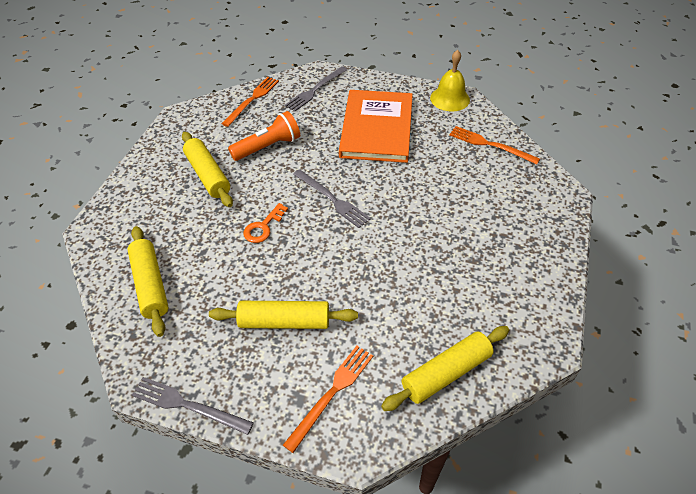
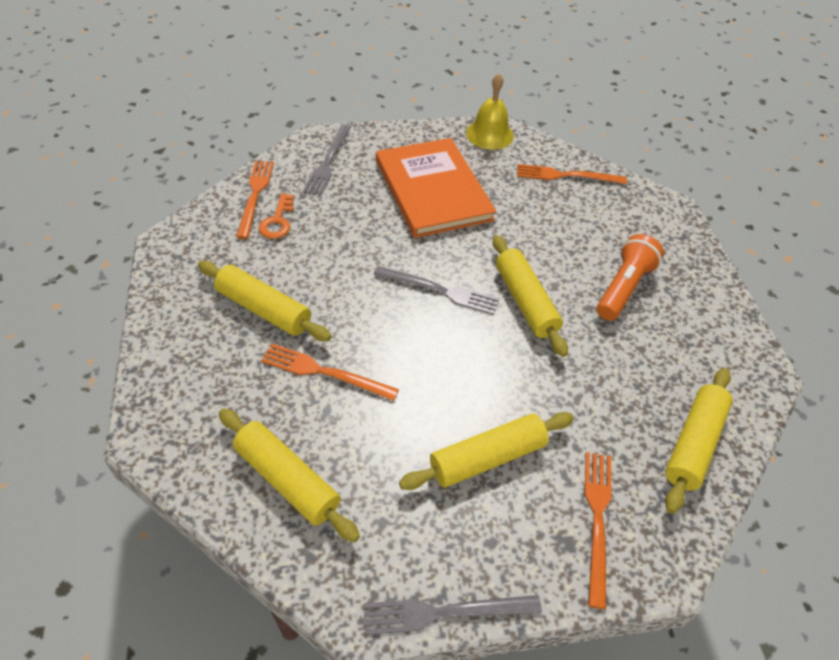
camera: 30 degrees left, 0 degrees up
(218, 227) = (324, 372): none -> orange fork
(263, 227) = (381, 352): orange key -> orange key (278, 221)
(268, 147) = (317, 249): orange flashlight -> orange flashlight (623, 288)
(389, 226) = (525, 301): none -> yellow rolling pin

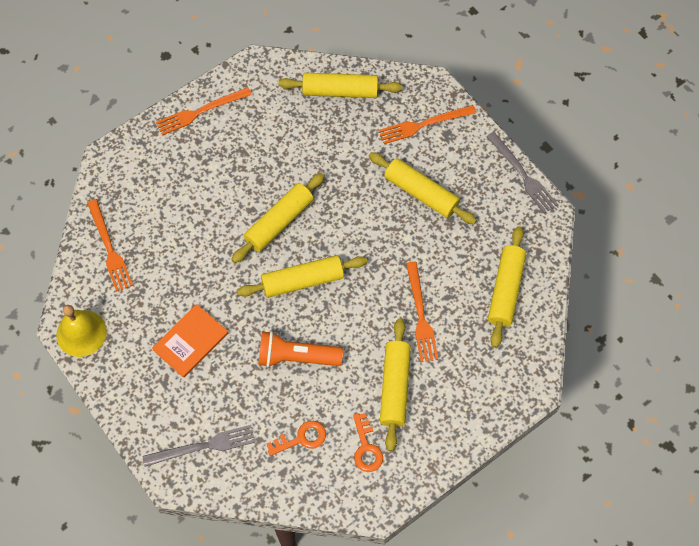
camera: 115 degrees left, 15 degrees up
(225, 260) = (366, 448): none -> orange key
(255, 195) = (282, 477): orange fork -> orange fork (200, 112)
(432, 190) = (190, 341): orange book -> orange book, size x0.55
(440, 290) = (303, 281): grey fork -> yellow rolling pin
(623, 288) = (226, 165): orange flashlight -> orange flashlight (296, 357)

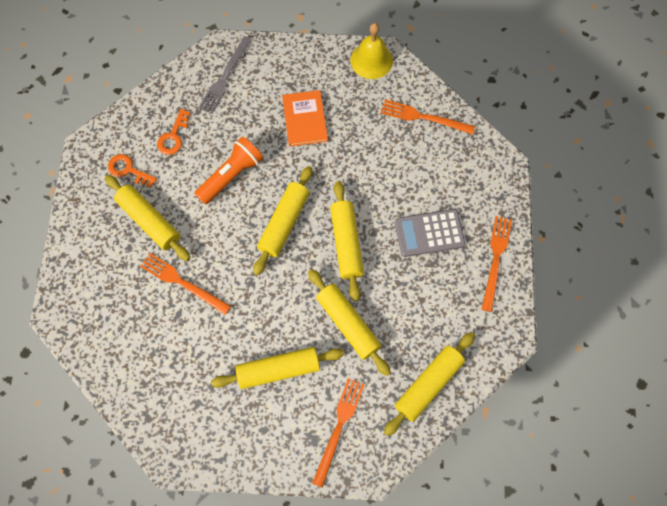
camera: 130 degrees right, 5 degrees up
(218, 170) = (429, 233): none -> grey calculator
(506, 290) = (142, 362): yellow rolling pin -> yellow rolling pin (348, 324)
(522, 175) = (222, 469): grey fork -> none

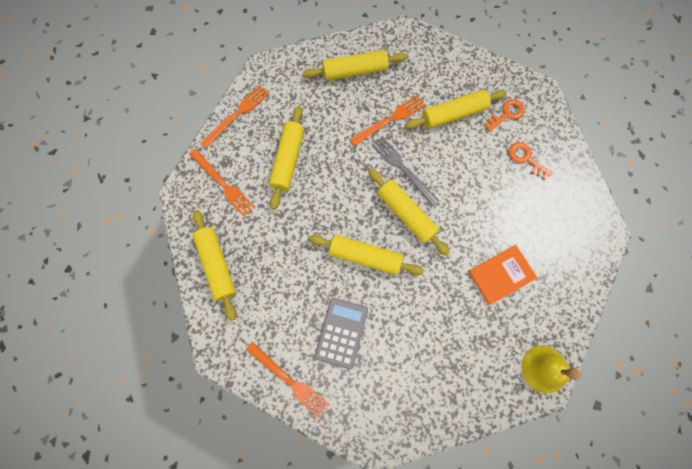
camera: 115 degrees right, 5 degrees up
(225, 77) = (572, 223): grey fork -> grey fork (403, 169)
(231, 175) = (469, 190): orange flashlight -> none
(304, 119) = (501, 274): orange book -> orange book turned 45 degrees counterclockwise
(348, 324) = (296, 226): yellow rolling pin -> yellow rolling pin (355, 71)
(423, 117) = (460, 389): orange fork -> orange fork (237, 114)

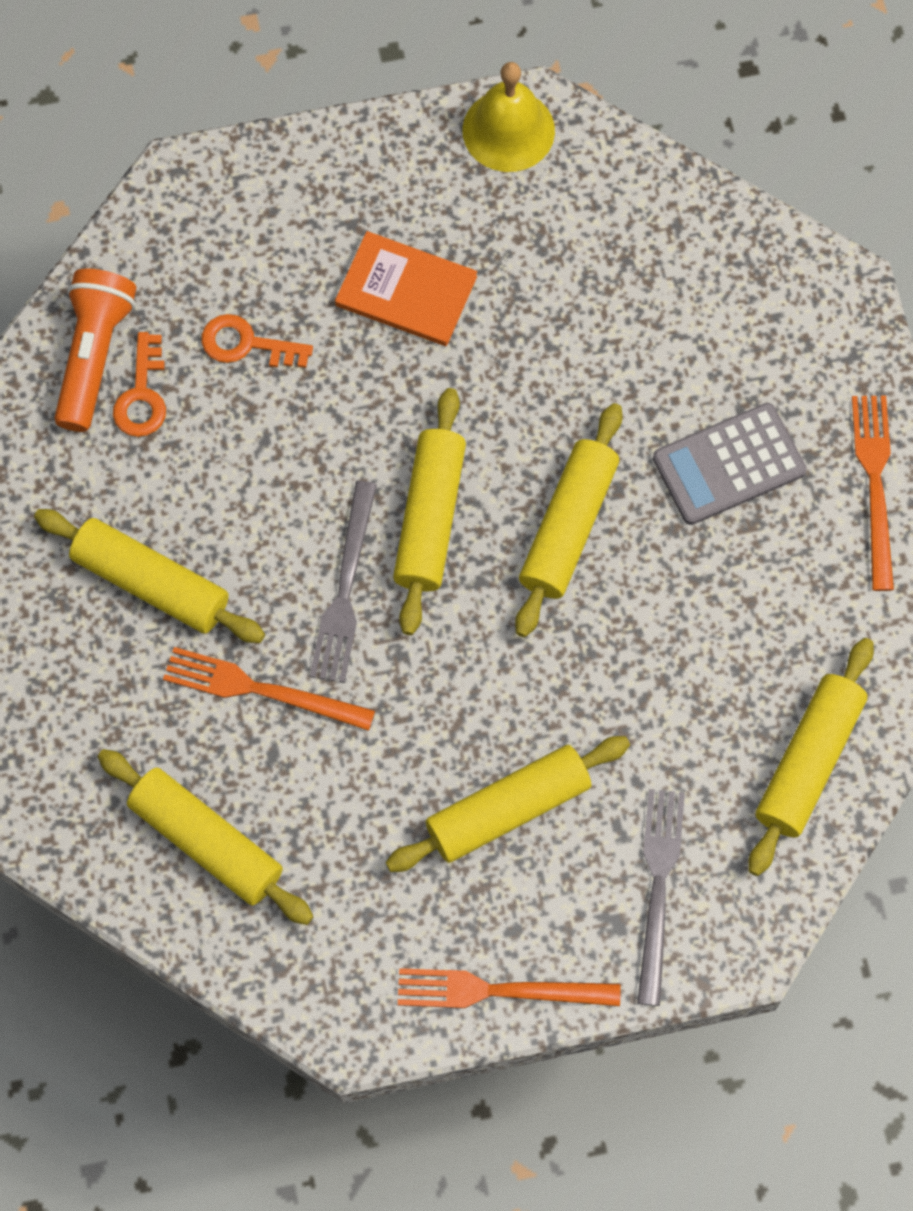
camera: 130 degrees left, 5 degrees down
(223, 184) = (658, 887): orange fork -> grey fork
(365, 256) = (569, 527): yellow rolling pin -> yellow rolling pin turned 45 degrees clockwise
(506, 114) = (71, 489): orange key -> orange key (247, 344)
(552, 154) = (94, 356): none -> orange flashlight

